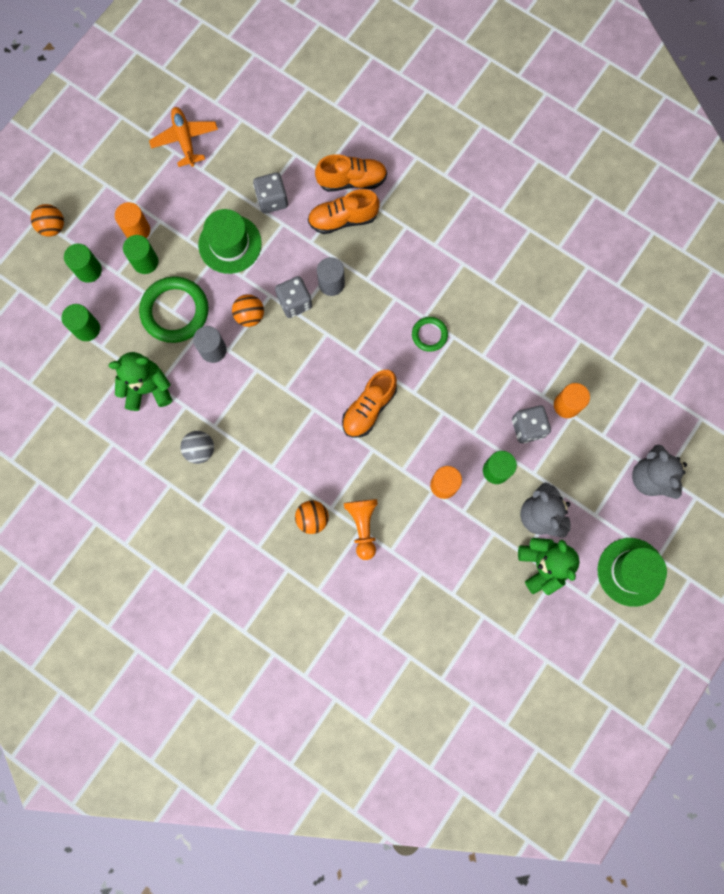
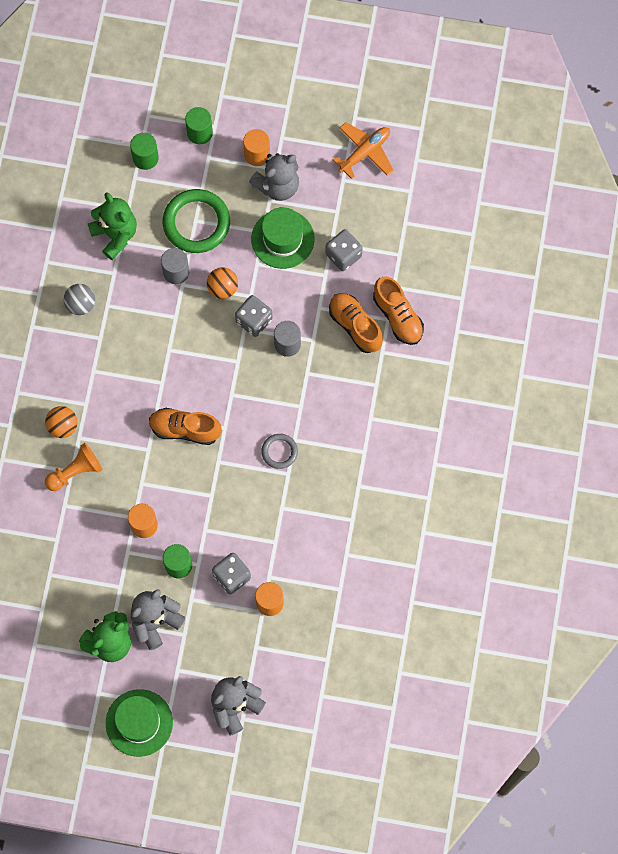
camera: 65 degrees right, 5 degrees down
(53, 227) = (225, 83): orange ball -> none
(145, 262) = (230, 176): green cylinder -> none
(177, 226) = (277, 185): none -> grey teddy bear
(429, 335) = (279, 452): green ring -> grey ring

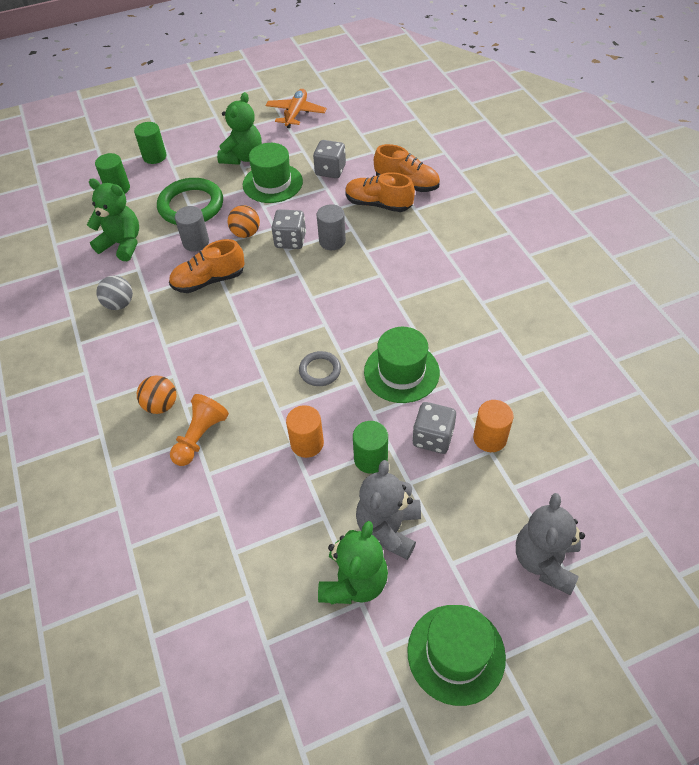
camera: 30 degrees left, 20 degrees down
(185, 429) = (288, 344): orange shoe -> orange shoe (209, 280)
(249, 509) = (401, 372): none -> green hat
(257, 154) = (212, 148): orange cylinder -> none
(277, 185) = (243, 157): grey teddy bear -> green teddy bear
(279, 452) = (390, 315): grey ring -> grey ring (320, 370)

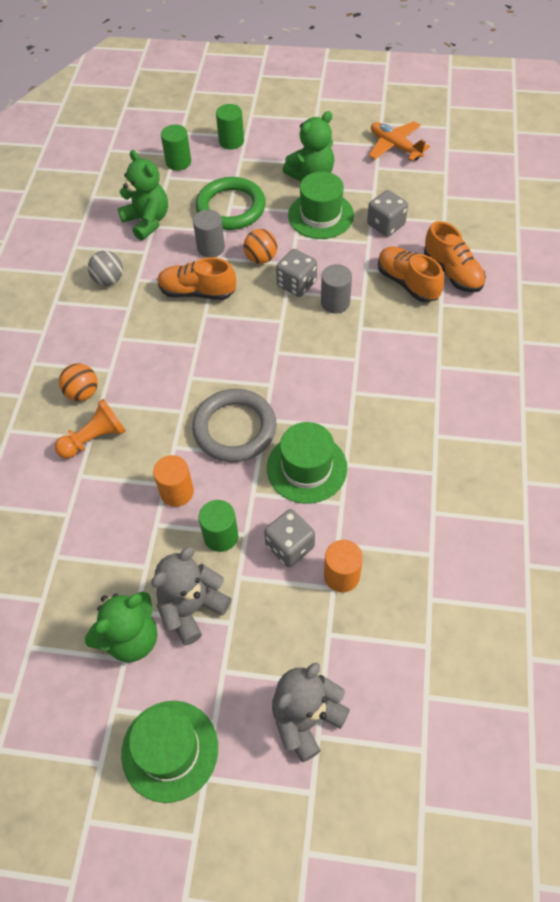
camera: 30 degrees right, 5 degrees up
(296, 113) = (395, 147): orange plane -> orange plane turned 90 degrees counterclockwise
(320, 370) = (234, 428): grey ring -> grey ring, size x1.91

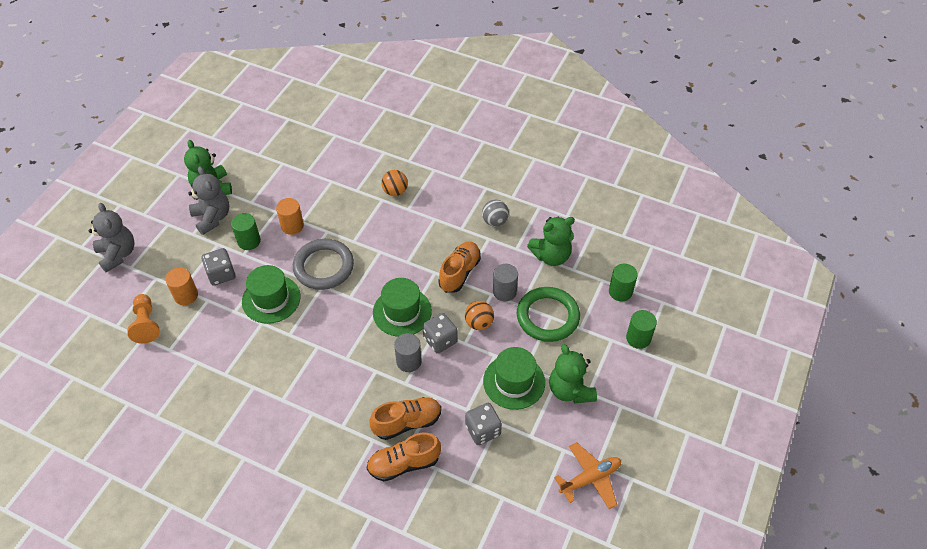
camera: 105 degrees right, 5 degrees down
(94, 438) = (355, 192): orange pawn -> orange pawn (146, 324)
(170, 750) = (142, 193): green hat -> green hat (402, 312)

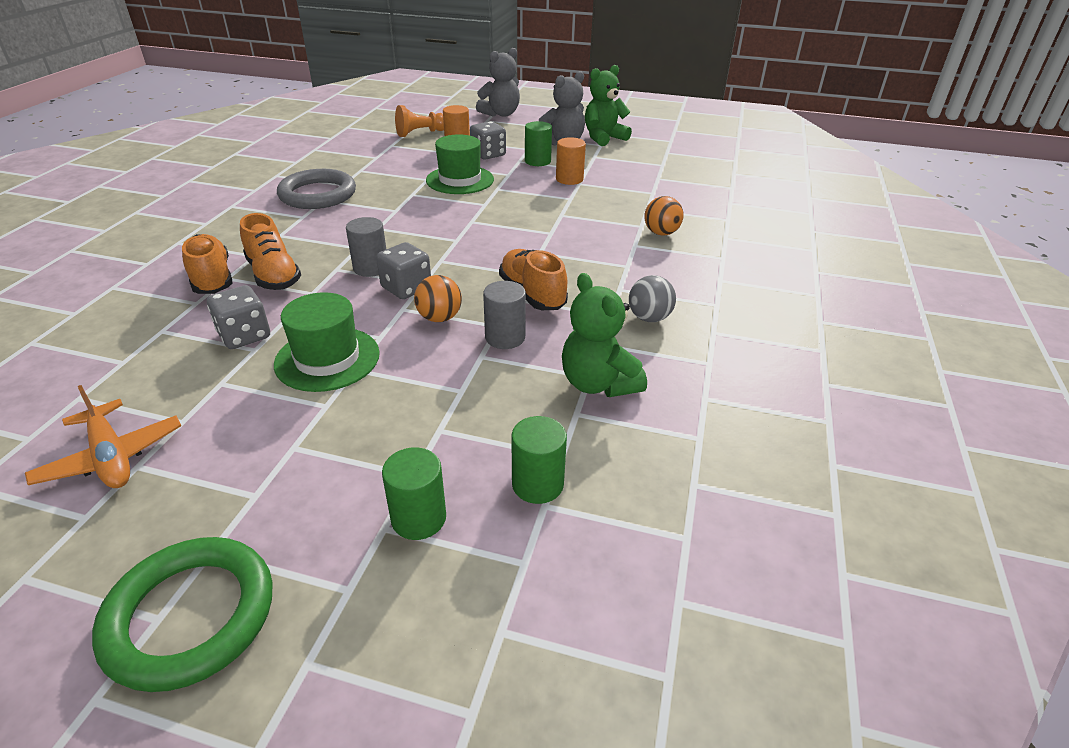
camera: 80 degrees right, 15 degrees down
(324, 267) = (514, 202): grey ring -> grey ring (318, 194)
(402, 312) = (452, 256): green hat -> none
(459, 272) = (532, 294): orange shoe -> orange shoe turned 135 degrees counterclockwise
(547, 316) = (460, 387): green ring -> green ring (190, 616)
(570, 390) = (301, 422): green teddy bear -> none

